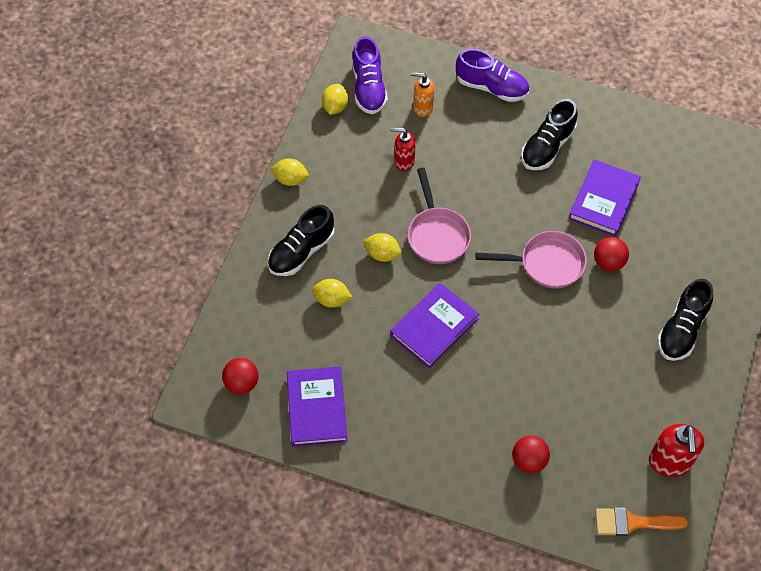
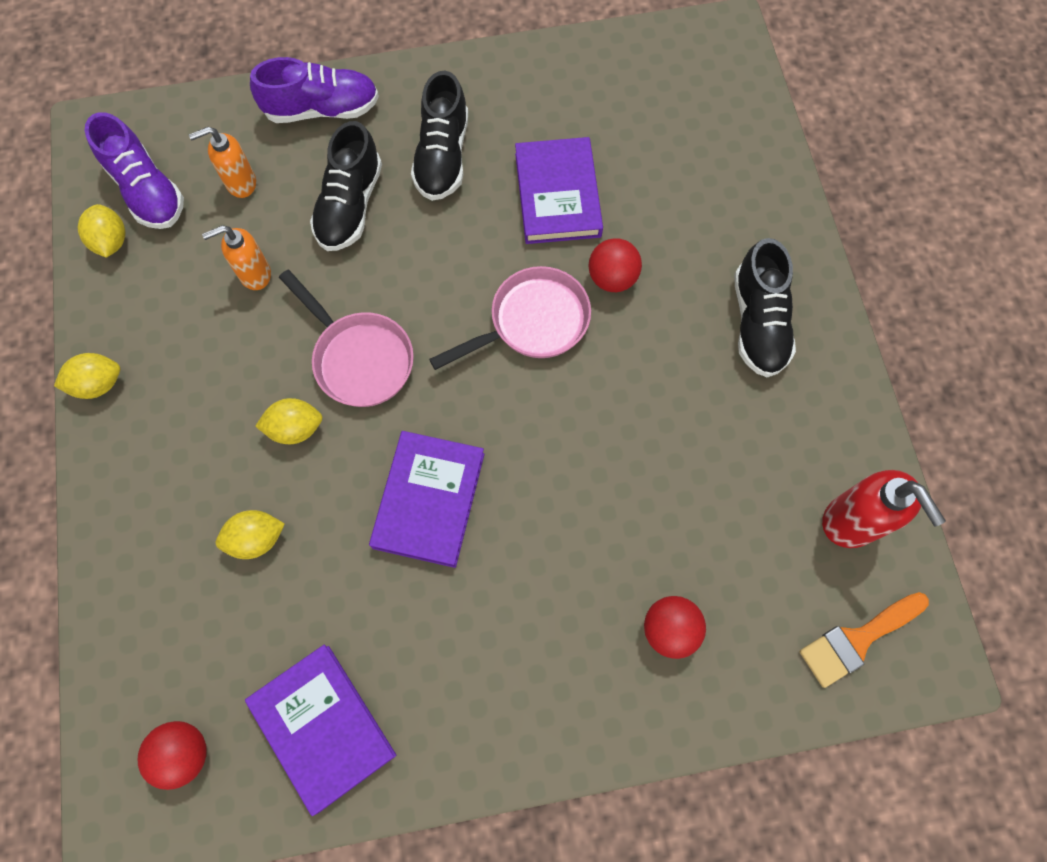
camera: 30 degrees left, 10 degrees up
(301, 251) = (172, 487): black shoe -> black shoe (350, 206)
(404, 162) = (254, 274): red soap dispenser -> orange soap dispenser

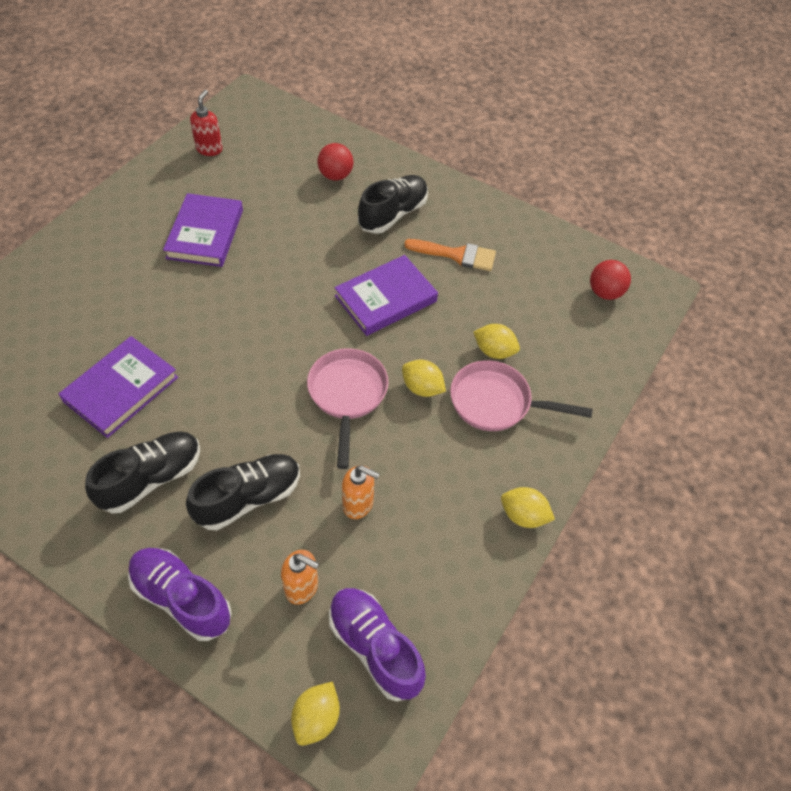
camera: 140 degrees left, 15 degrees down
(111, 241) = (436, 623): yellow lemon -> yellow lemon (316, 718)
(147, 190) = (375, 647): purple shoe -> purple shoe turned 45 degrees counterclockwise
(322, 727) = (528, 255): purple book -> purple book (205, 234)
(532, 322) = (231, 334): pink pan -> pink pan (496, 403)
(612, 278) = (160, 319): red ball -> none
(758, 323) = (125, 240): black shoe -> black shoe (393, 214)
(852, 522) = (209, 149): red soap dispenser -> red soap dispenser, size x0.66
(857, 640) = (266, 121): orange brush -> orange brush (457, 255)

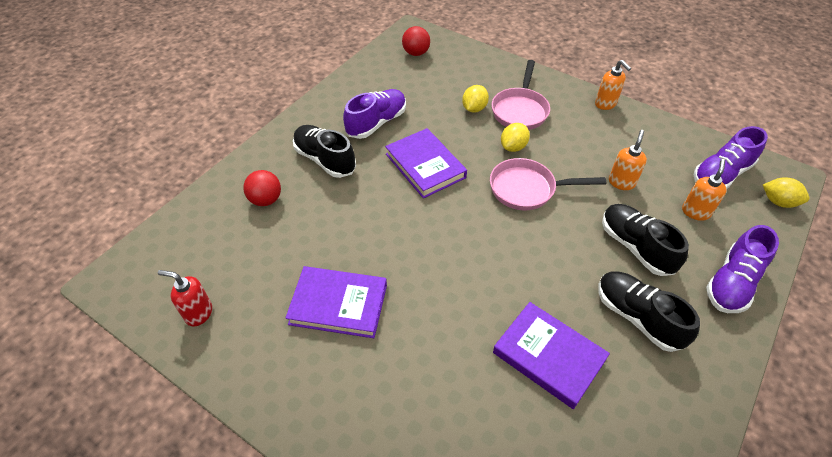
camera: 85 degrees left, 5 degrees down
(457, 255) = (376, 123): orange brush -> purple shoe
(523, 515) = (605, 104): yellow lemon -> orange soap dispenser

